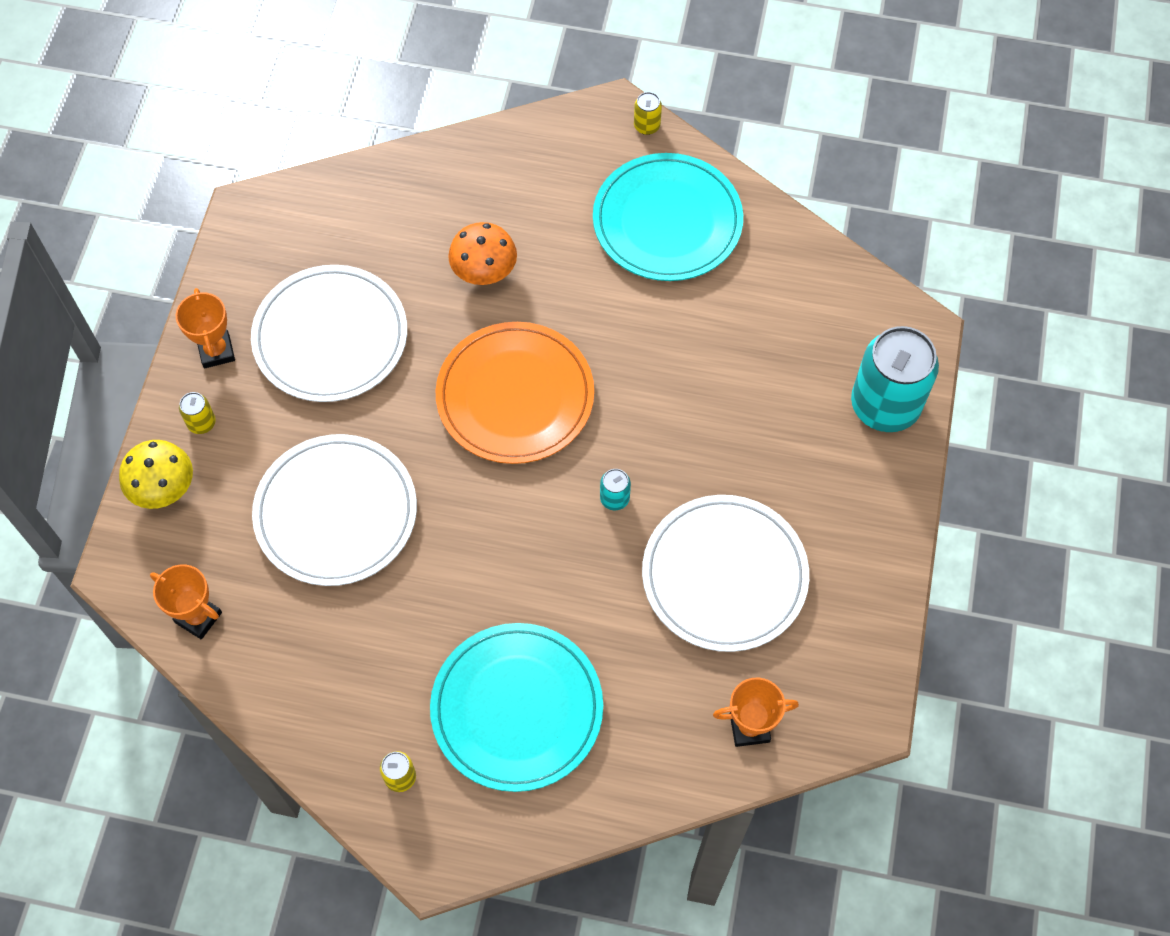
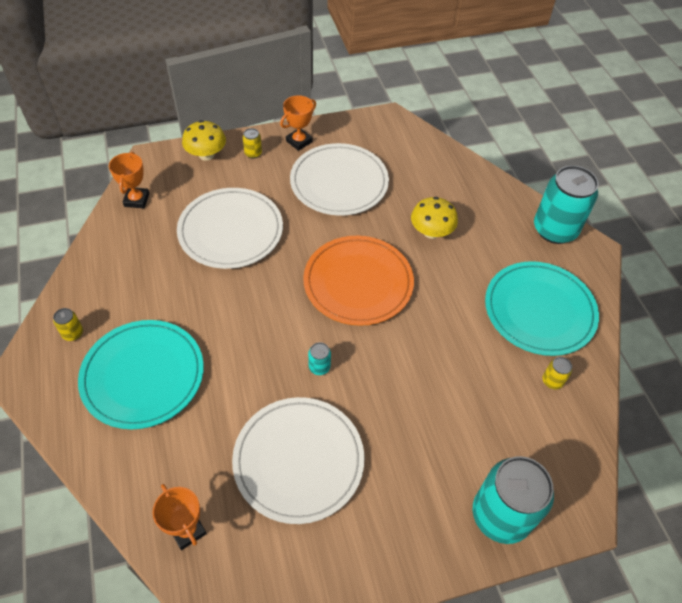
camera: 60 degrees right, 10 degrees down
(484, 271) = (431, 232): orange mushroom -> yellow mushroom
(562, 132) = (554, 230): none -> turquoise can
(647, 126) = (597, 270): yellow can -> yellow can (552, 381)

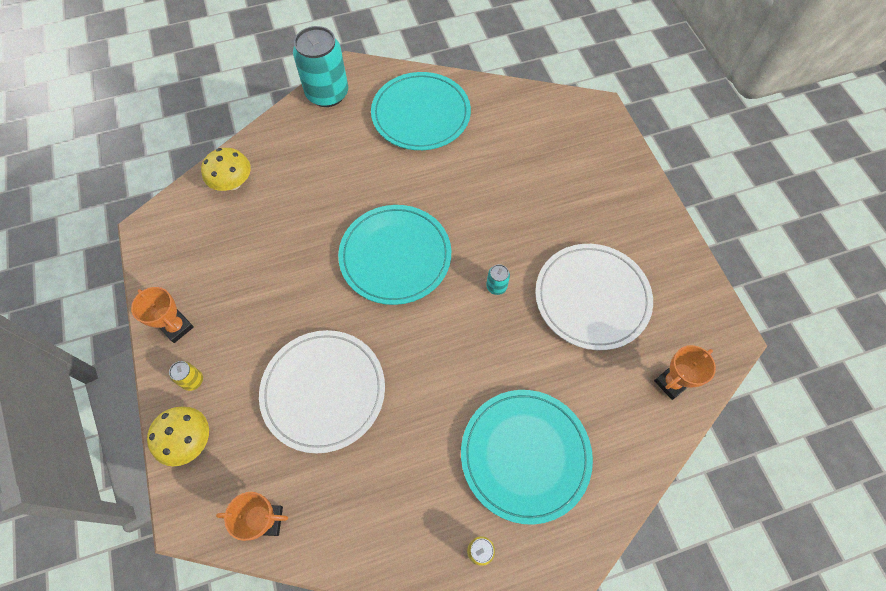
camera: 90 degrees left, 10 degrees up
(339, 182) = (252, 279): white plate -> none
(358, 283) = (395, 256): orange plate -> turquoise plate
(431, 232) = (328, 192): yellow mushroom -> yellow mushroom (233, 183)
(501, 515) = (610, 156): turquoise can -> none
(552, 381) = (491, 113): yellow can -> none

